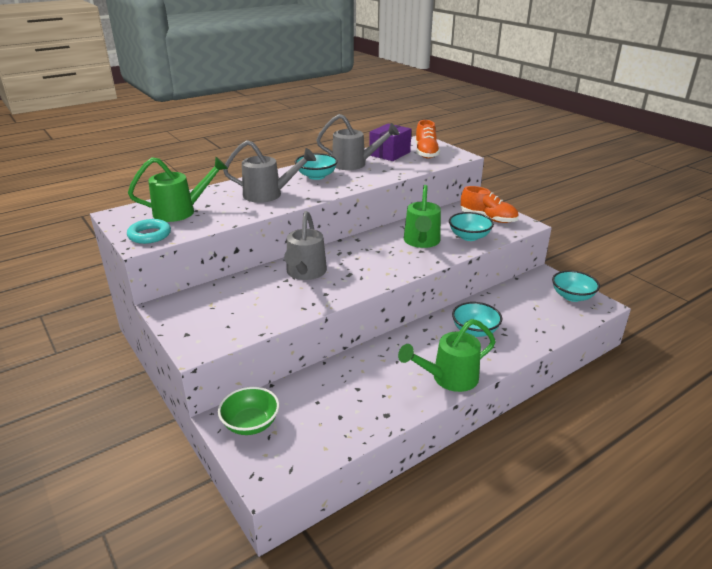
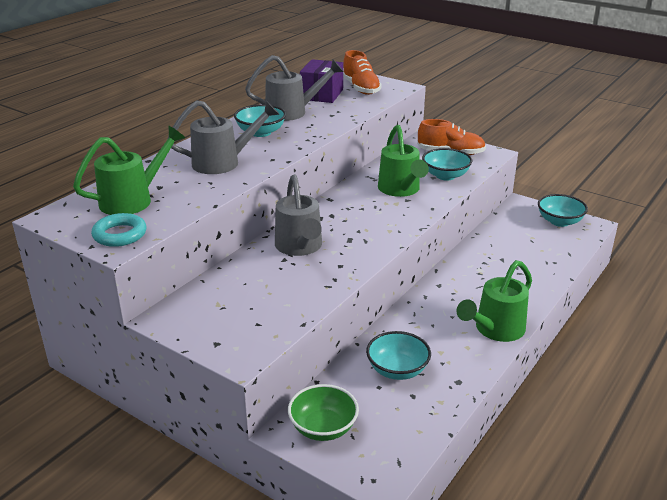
camera: 20 degrees left, 0 degrees up
(475, 331) = (489, 276): turquoise bowl -> turquoise bowl (397, 370)

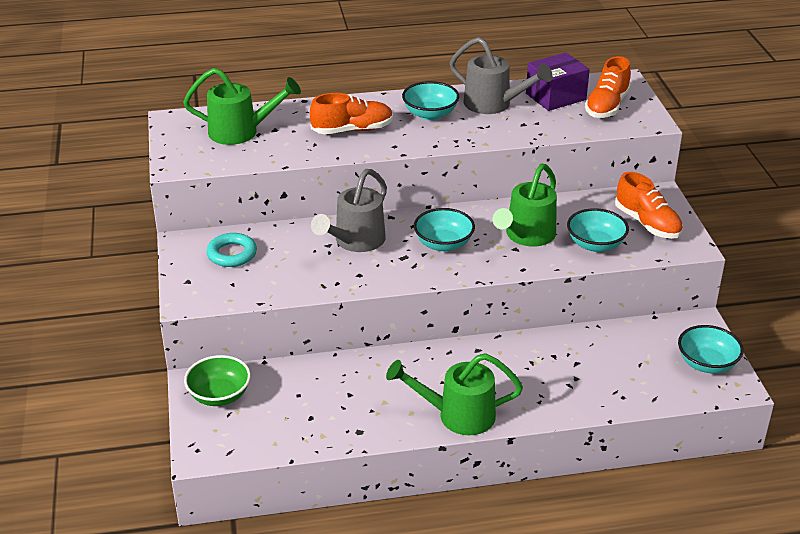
camera: 45 degrees right, 5 degrees up
(120, 234) = (191, 157): turquoise ring -> turquoise ring (232, 254)
(223, 162) = (352, 130): grey watering can -> orange shoe
(397, 370) = (330, 392): turquoise bowl -> turquoise bowl (443, 244)

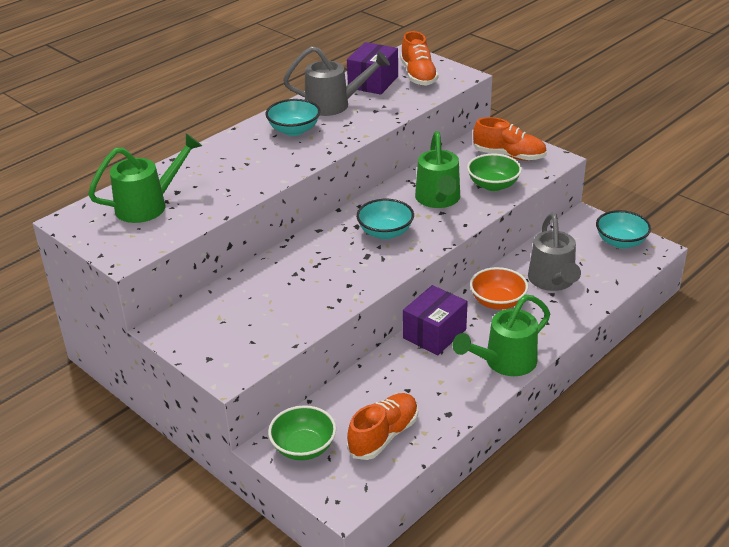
camera: 35 degrees left, 0 degrees up
(232, 254) = (221, 318): turquoise ring -> none
(352, 130) = (246, 166): orange shoe -> orange shoe (384, 436)
(355, 241) = (314, 261): grey watering can -> grey watering can (552, 281)
(426, 360) = (434, 334): none -> purple box
(515, 360) = (497, 302): none -> orange bowl
(595, 245) = (493, 185): turquoise bowl -> green bowl

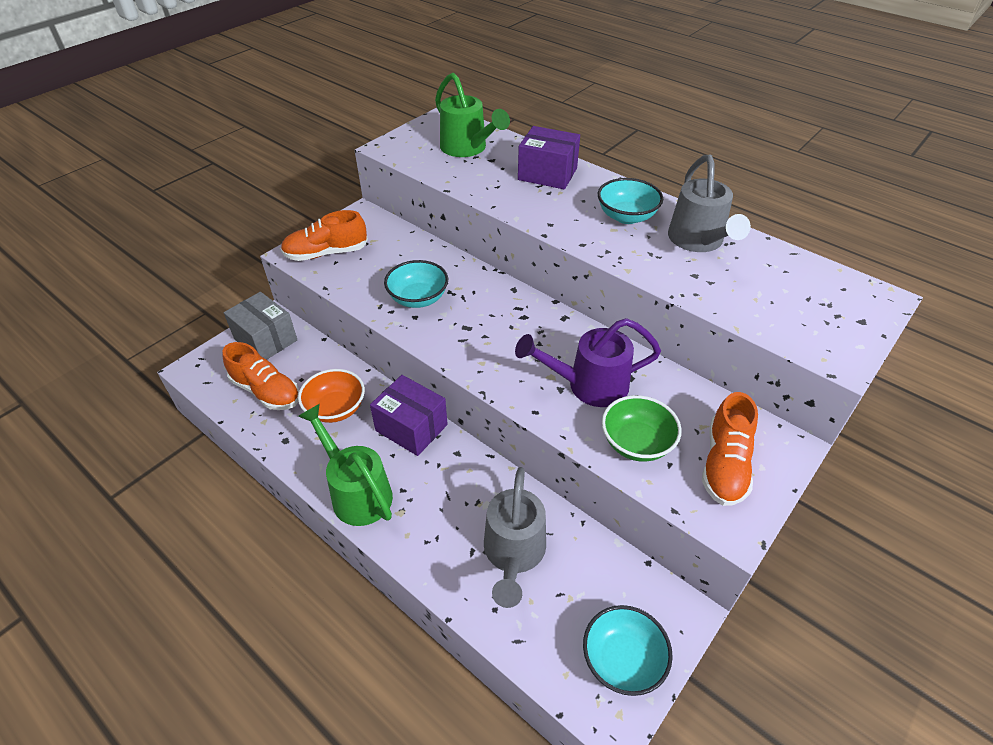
camera: 85 degrees right, 10 degrees up
(303, 447) = (266, 339): green bowl -> grey box
(373, 82) = (774, 270): purple box -> purple box (547, 174)
(385, 232) = (512, 340): turquoise bowl -> turquoise bowl (418, 298)
(418, 76) = (815, 311): orange shoe -> orange shoe (326, 253)
(438, 200) = (589, 385): green watering can -> purple watering can
(497, 302) = (468, 488): orange bowl -> orange bowl (335, 408)
(552, 281) = (513, 553): grey watering can -> grey watering can turned 75 degrees counterclockwise

